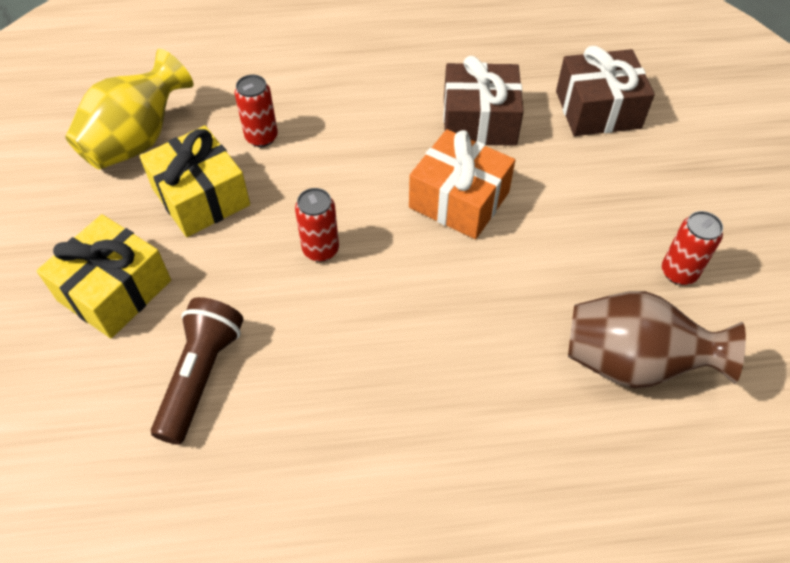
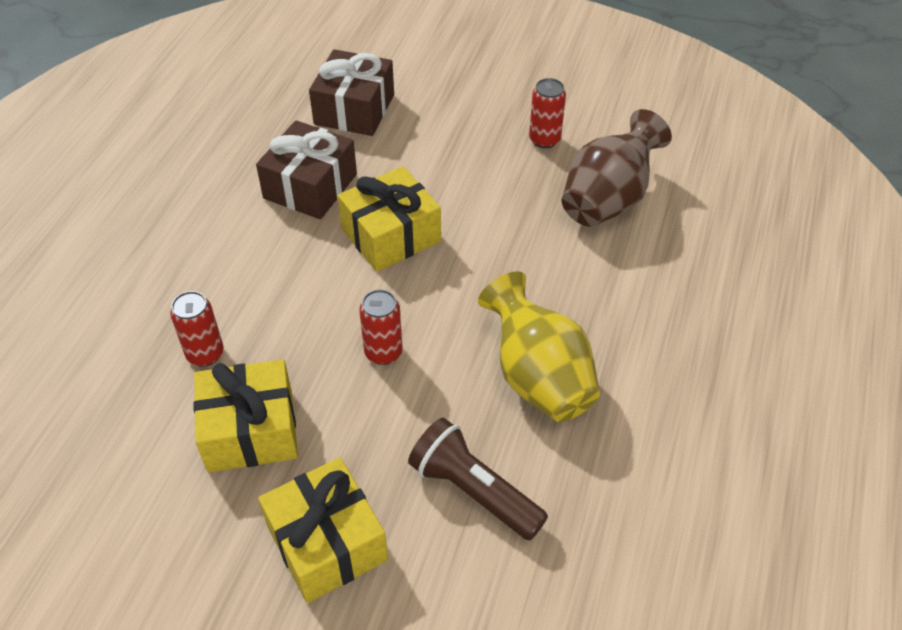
camera: 65 degrees left, 5 degrees down
(137, 141) = (122, 470): yellow vase -> yellow vase (538, 377)
(459, 200) = (391, 235): orange gift -> yellow gift

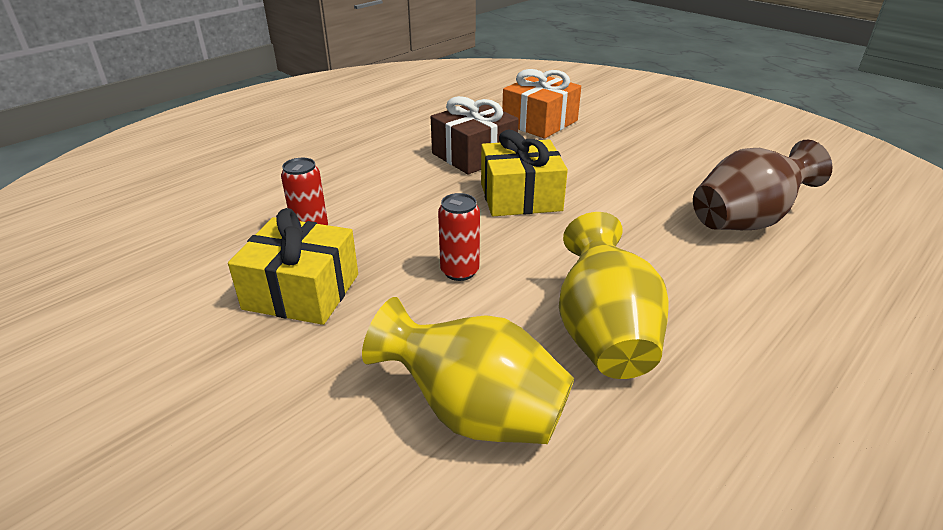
camera: 25 degrees right, 15 degrees down
(327, 543) = (295, 404): yellow gift -> none
(354, 109) = (540, 122): brown gift -> orange gift
(474, 491) = (475, 413): brown flashlight -> yellow vase
(544, 140) = (698, 170): red can -> none

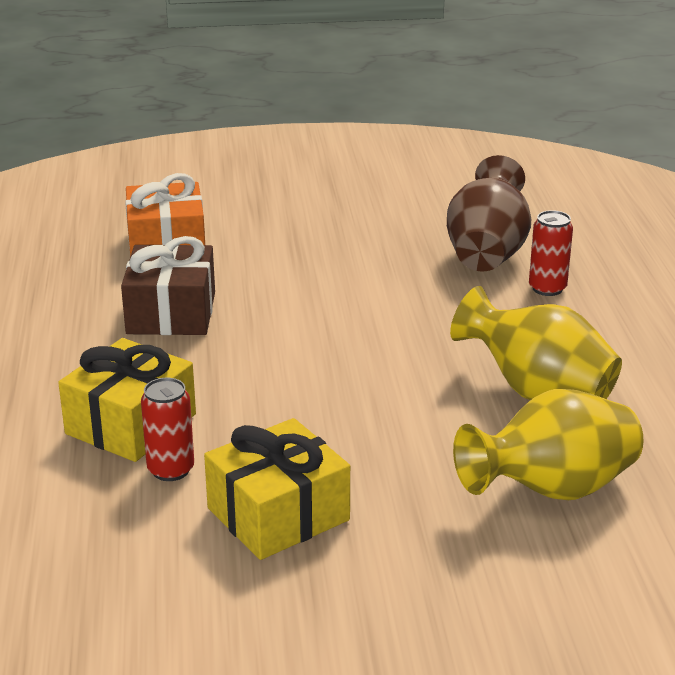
camera: 50 degrees left, 5 degrees down
(459, 271) = (366, 416): red can -> red can (547, 288)
(520, 197) = (294, 328): yellow gift -> yellow gift (131, 424)

